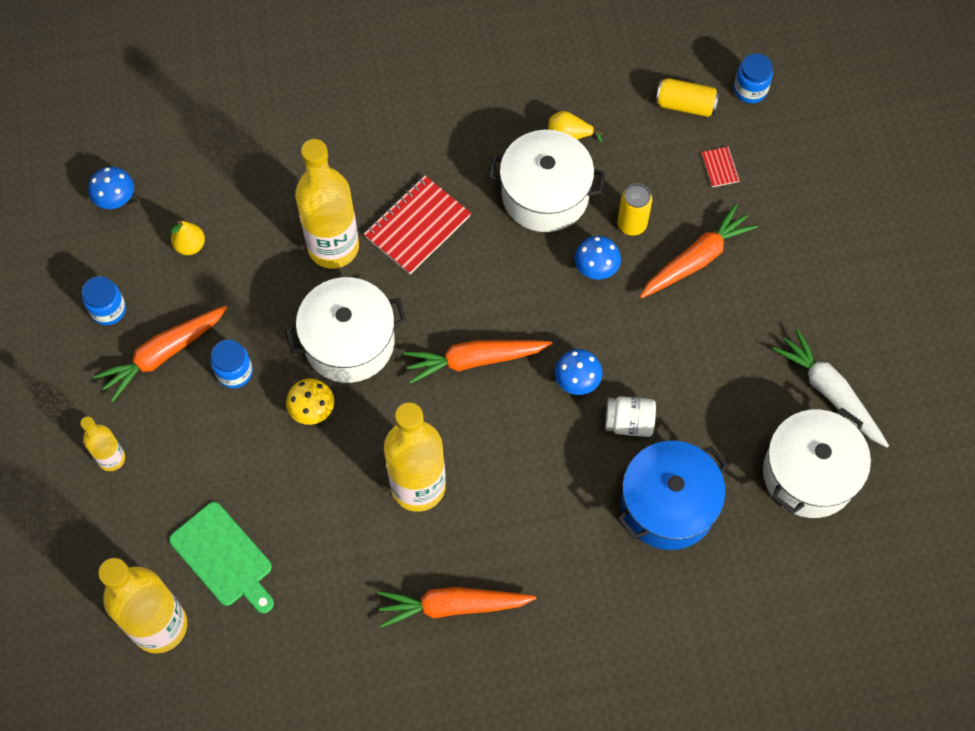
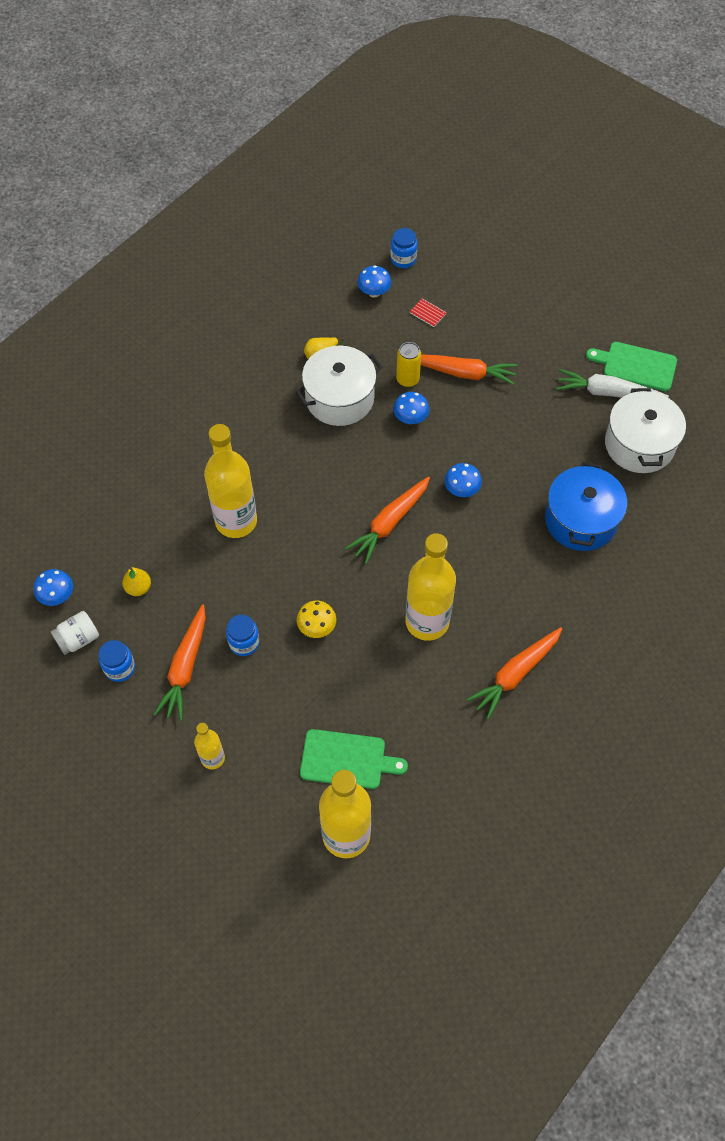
camera: 40 degrees left, 5 degrees down
(349, 342) = (301, 570): white pot -> none
(417, 226) = (278, 471): red notebook -> none
(629, 422) = (514, 491): white jar -> white jar (78, 639)
(685, 105) = (374, 292): yellow can -> blue mushroom
(696, 259) = (463, 373): orange carrot -> orange carrot turned 90 degrees clockwise
(891, 387) = (636, 366): none -> green cutting board

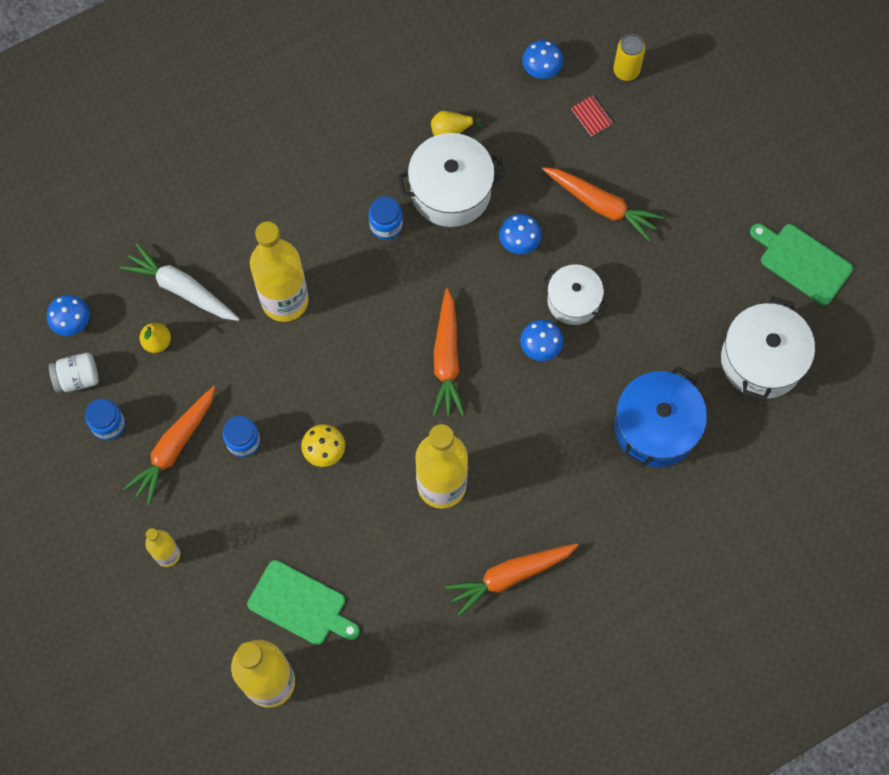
camera: 20 degrees right, 10 degrees up
(390, 523) = (447, 359): orange carrot -> orange carrot turned 60 degrees counterclockwise
(403, 259) = (592, 37): blue jar -> blue jar (386, 225)
(407, 379) = (535, 192): yellow can -> yellow can (626, 71)
(472, 448) = (573, 301): none -> white pot
(607, 392) = (754, 284): white carrot -> white carrot (182, 289)

